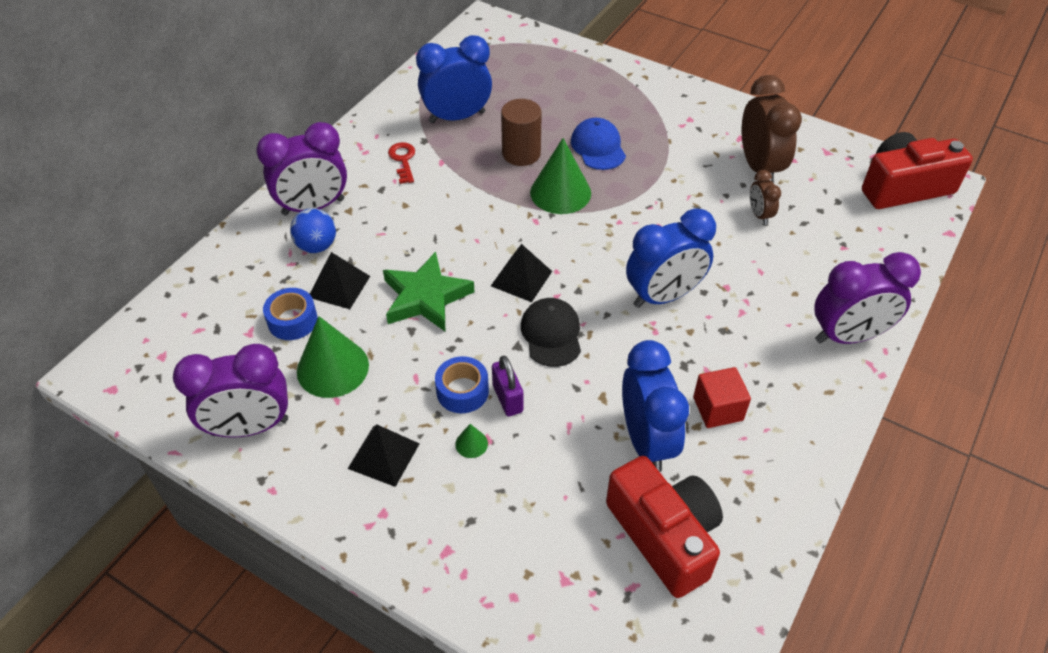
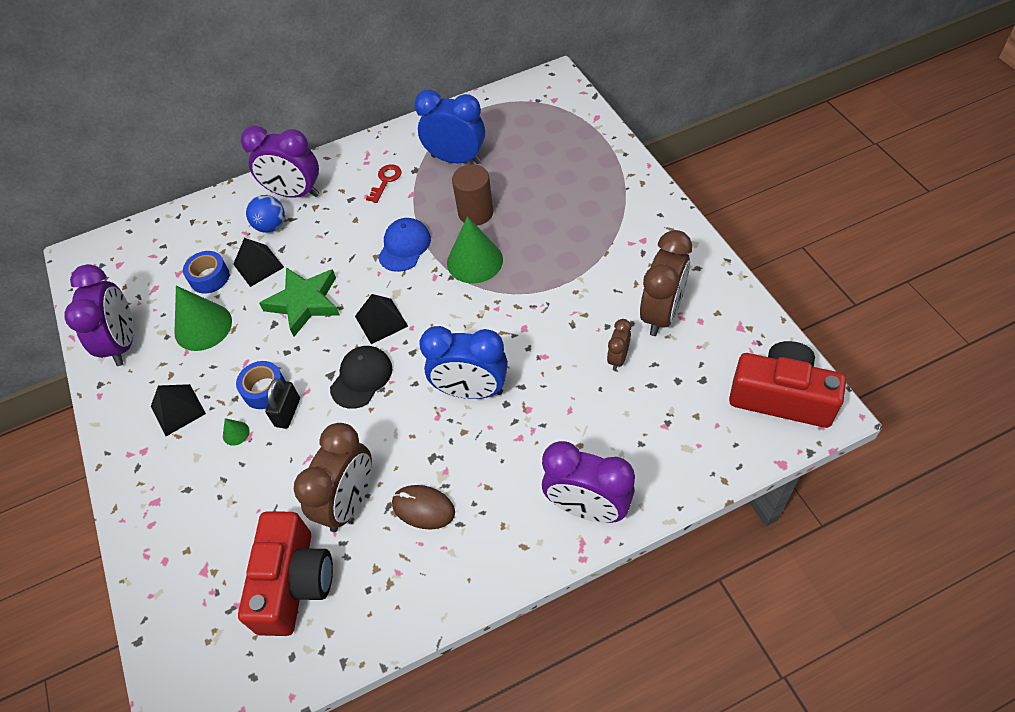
camera: 40 degrees right, 5 degrees up
(250, 427) = (123, 343): purple clock -> purple clock turned 120 degrees counterclockwise
(507, 398) = (288, 412): purple padlock -> black padlock
(598, 147) = (540, 233): blue cap -> blue cap (404, 246)
(646, 441) = (349, 502): blue clock -> brown clock
(718, 409) = (423, 508): red cube -> brown mouse

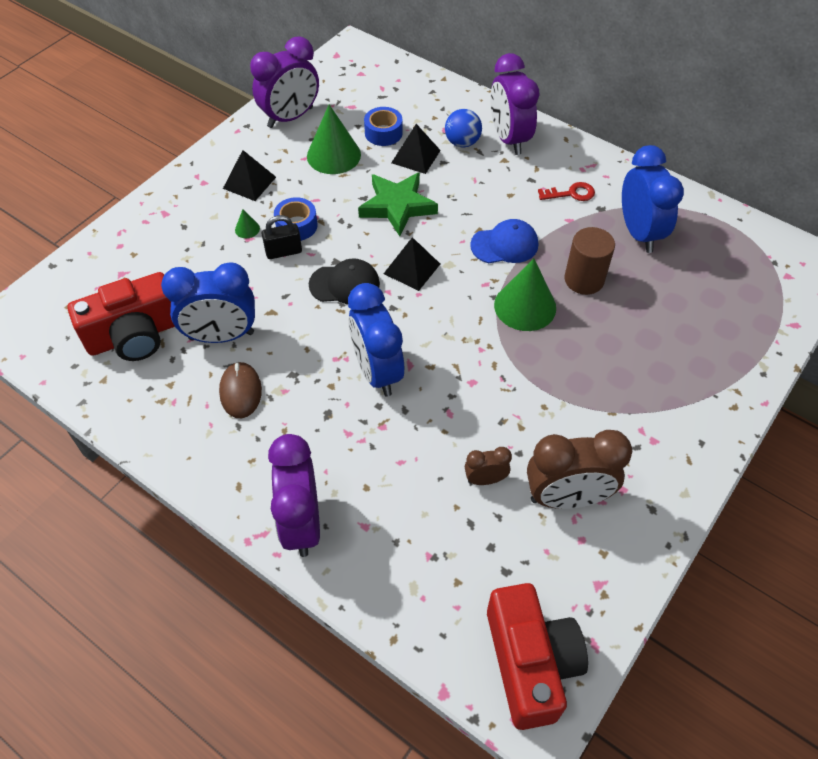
camera: 55 degrees right, 0 degrees up
(349, 502) = (221, 336): brown clock -> blue clock

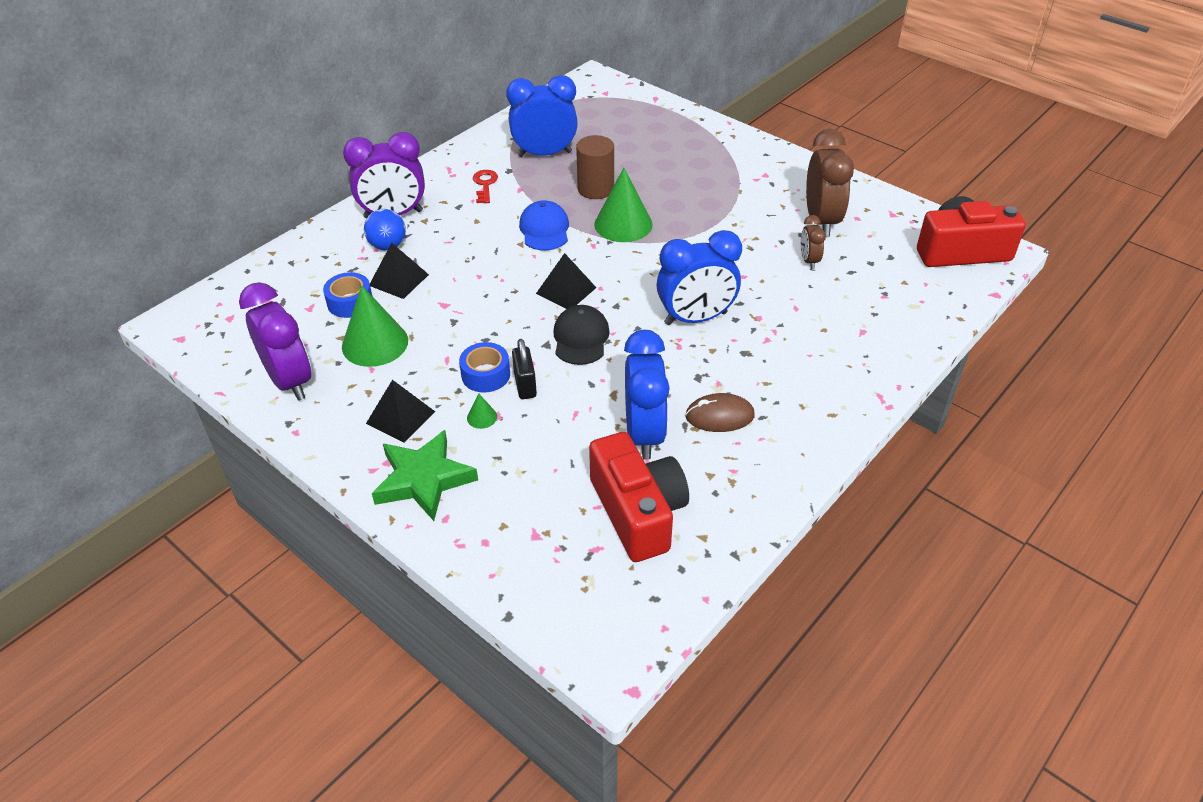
camera: 85 degrees left, 10 degrees down
(302, 523) = (865, 370): purple clock -> none
(397, 206) = (474, 296): green star -> green star (424, 479)

